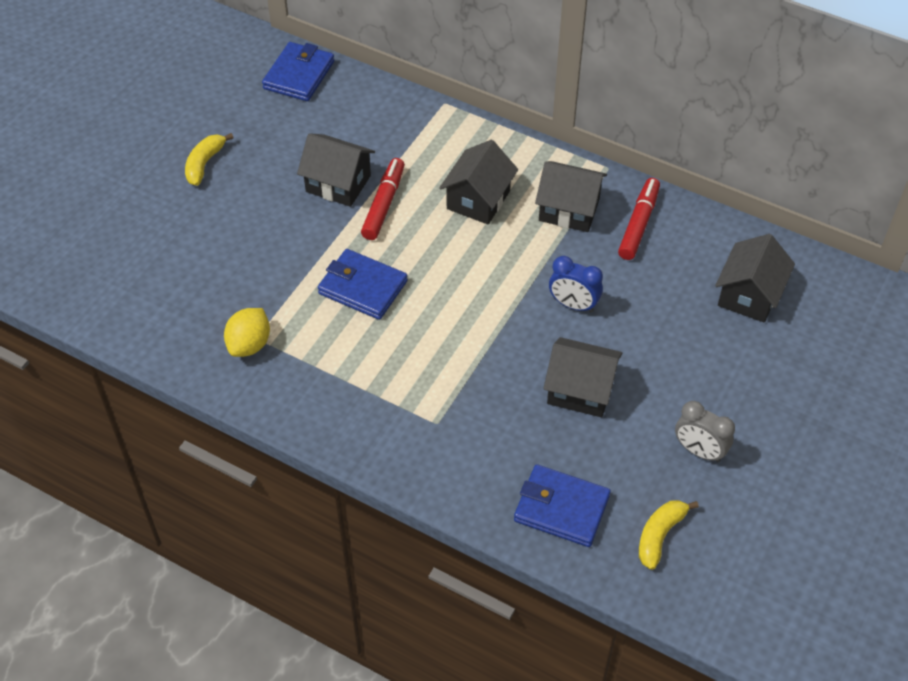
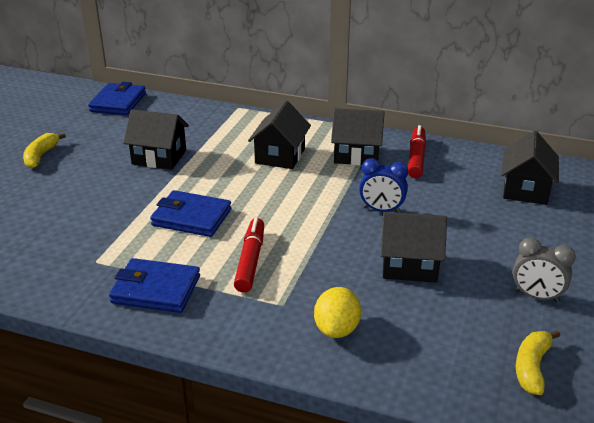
camera: 10 degrees left, 20 degrees down
(249, 344) = (89, 267): yellow lemon -> yellow lemon (337, 329)
(384, 204) = (200, 165): red marker -> red marker (250, 261)
(561, 508) = (426, 357): blue wallet -> blue wallet (156, 290)

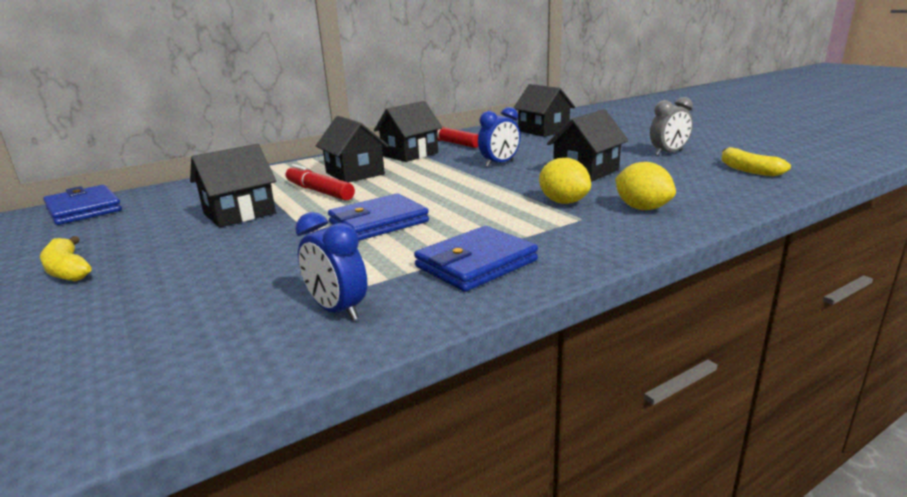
camera: 50 degrees left, 10 degrees down
(57, 268) = (337, 310): none -> blue clock
(250, 261) = (495, 215): red marker -> red marker (319, 191)
(312, 282) = (563, 202): none -> yellow lemon

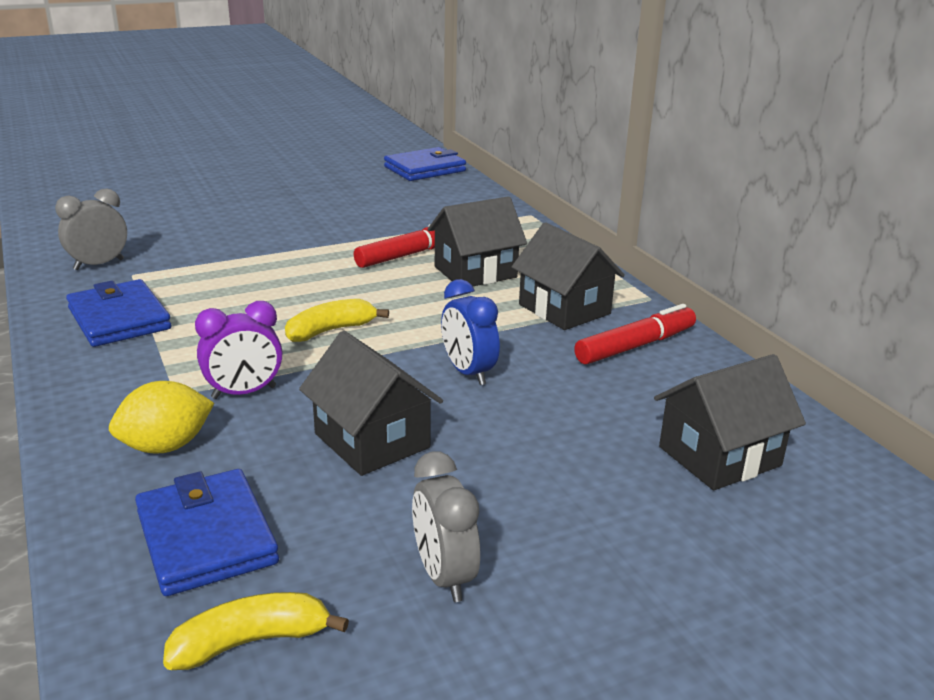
camera: 95 degrees right, 5 degrees up
(68, 270) = (273, 183): yellow banana -> yellow banana (331, 331)
(239, 213) = (360, 223): black house -> none
(337, 310) = (99, 264): blue clock -> grey clock
(378, 222) = (274, 281): blue wallet -> blue wallet (206, 537)
(563, 202) = (244, 393): yellow lemon -> purple clock

